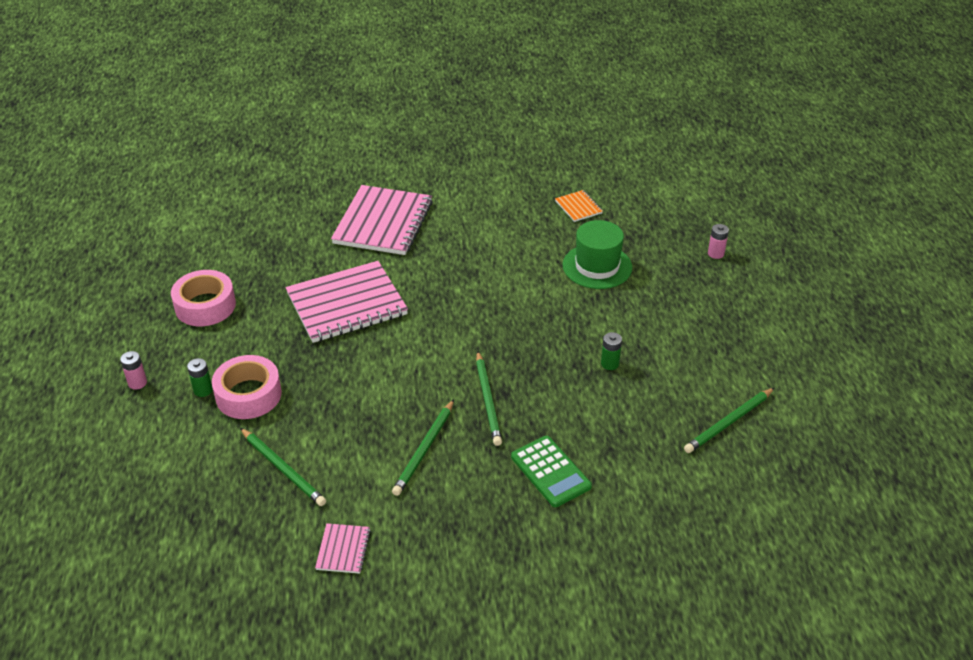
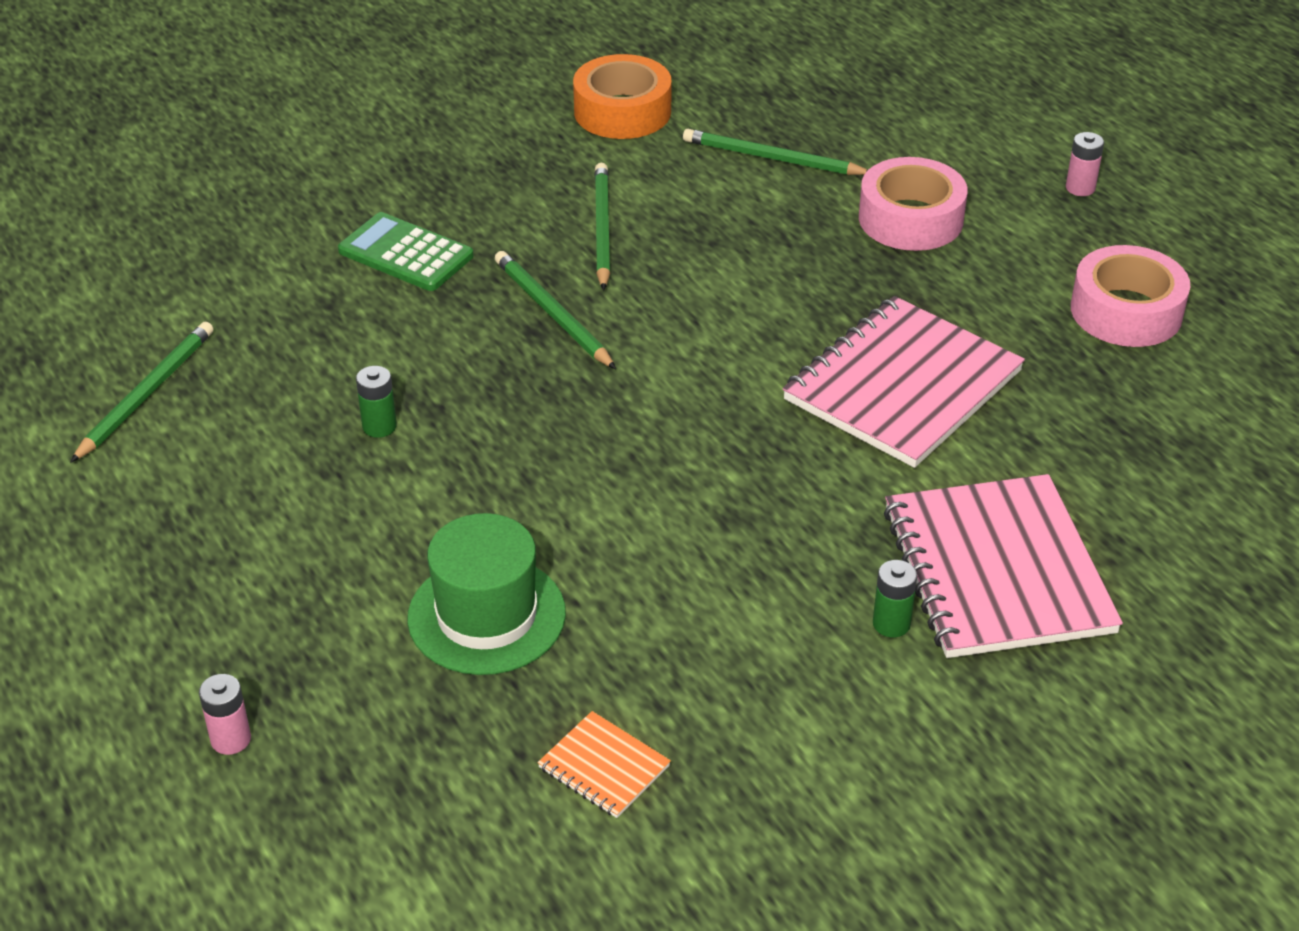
camera: 155 degrees right, 0 degrees up
(203, 390) = (980, 206): green battery -> green battery (891, 624)
(343, 549) = (622, 111): pink notebook -> orange tape

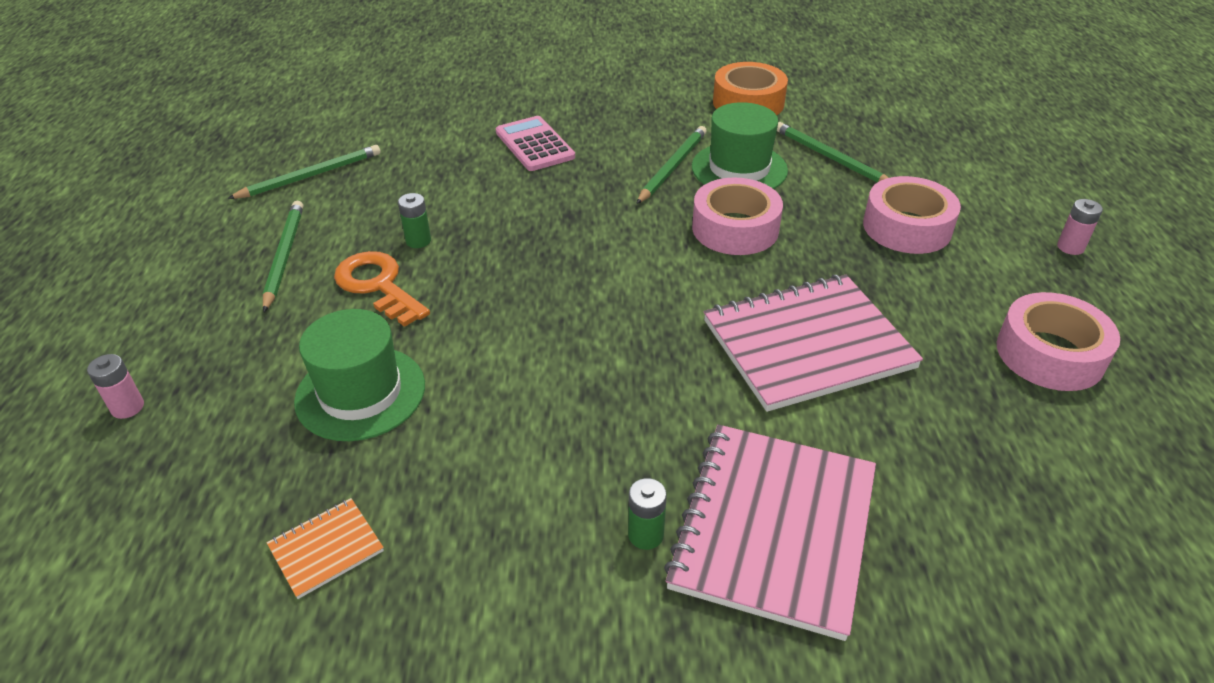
camera: 30 degrees right, 0 degrees up
(384, 496) = (378, 285): none -> orange key
(405, 254) = (534, 145): green calculator -> pink calculator
(552, 313) = (592, 208): green pencil -> green pencil (284, 256)
(603, 767) = (326, 549): orange notebook -> orange notebook turned 75 degrees clockwise
(680, 205) = (739, 168): none -> green hat
(733, 282) = (735, 228): none -> pink tape

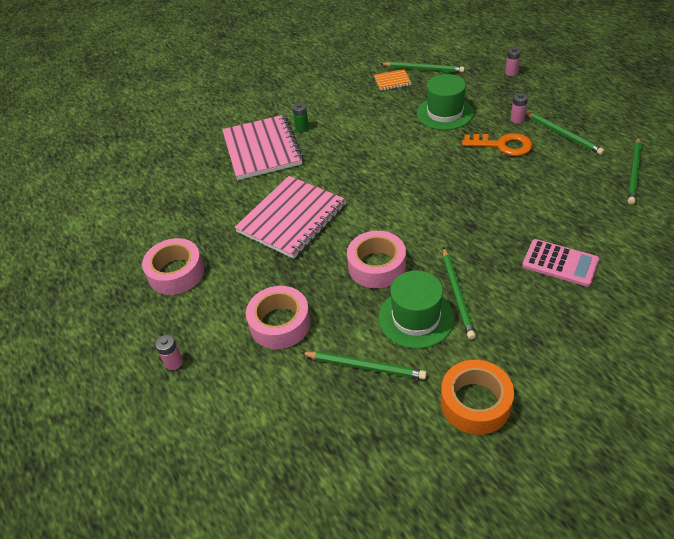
camera: 150 degrees right, 5 degrees up
(224, 539) = (423, 69): none -> green pencil
(289, 312) = (517, 119): none -> pink battery
(326, 549) = (392, 81): orange notebook -> orange notebook turned 60 degrees clockwise
(418, 241) = (520, 171): green battery -> none

